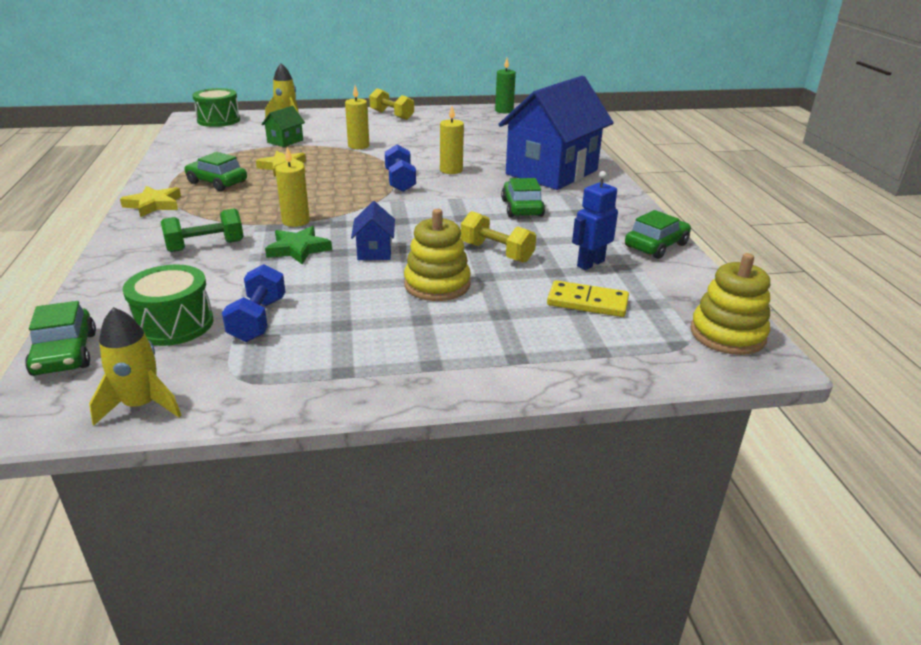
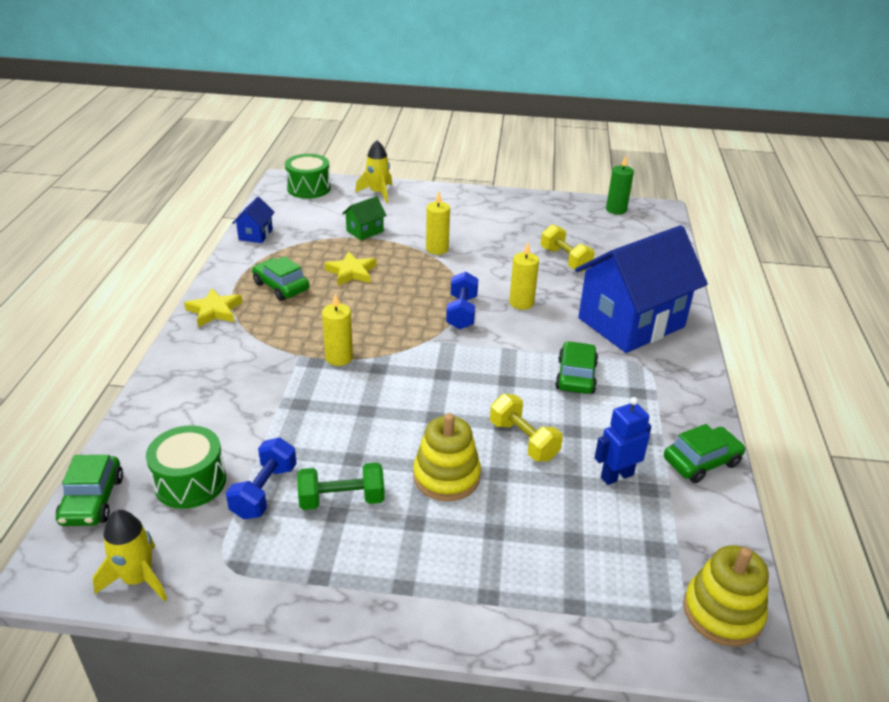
camera: 15 degrees right, 5 degrees up
(205, 246) = (245, 379): green dumbbell -> green dumbbell (342, 500)
(298, 249) = (329, 399): green star -> none
(374, 251) = (401, 416): blue house -> blue house (255, 234)
(392, 115) = (488, 202): yellow dumbbell -> yellow dumbbell (565, 260)
(587, 302) = (590, 533): yellow domino -> none

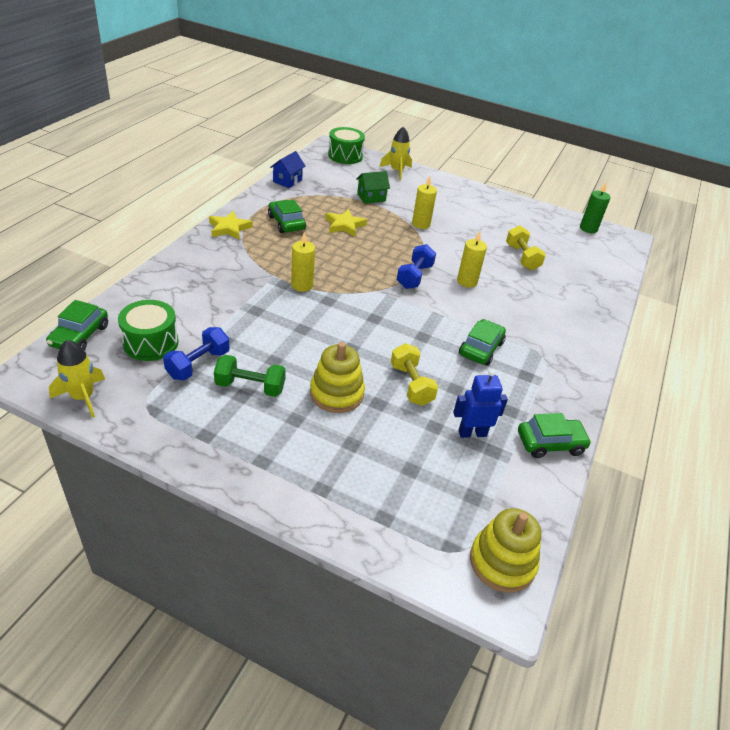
camera: 15 degrees right, 5 degrees up
(631, 322) = (551, 320): blue house -> none

